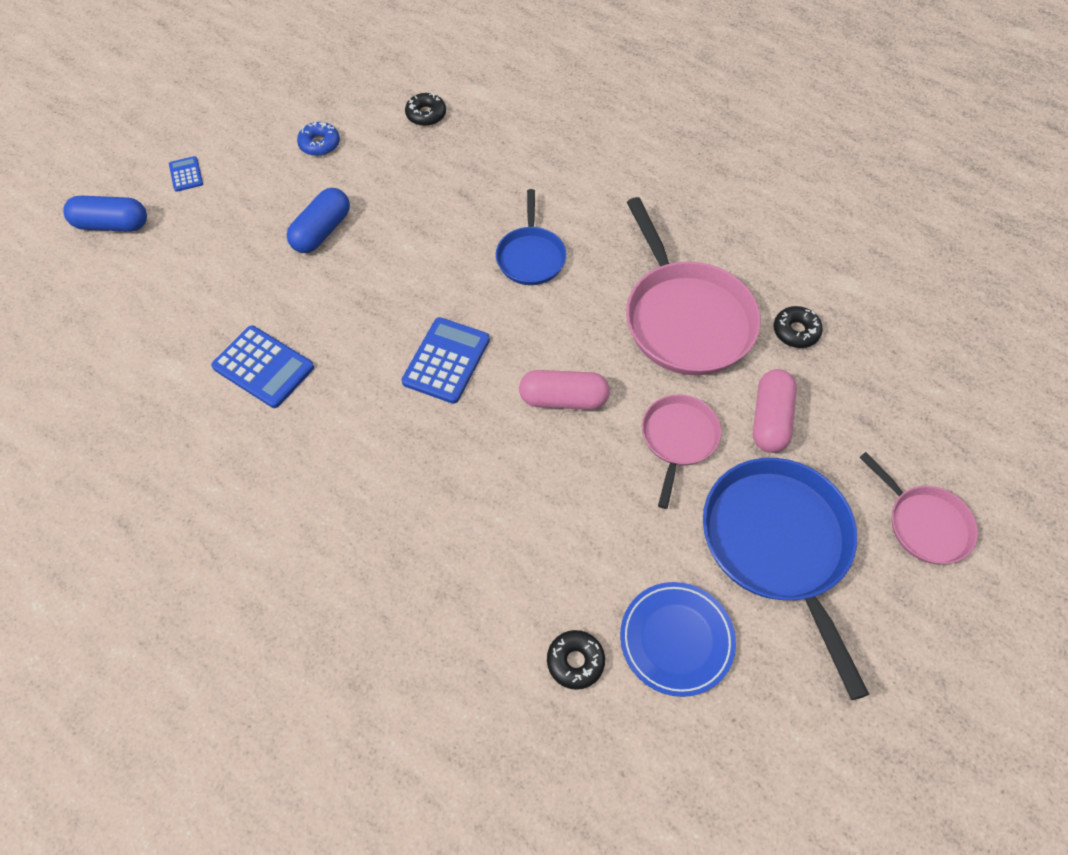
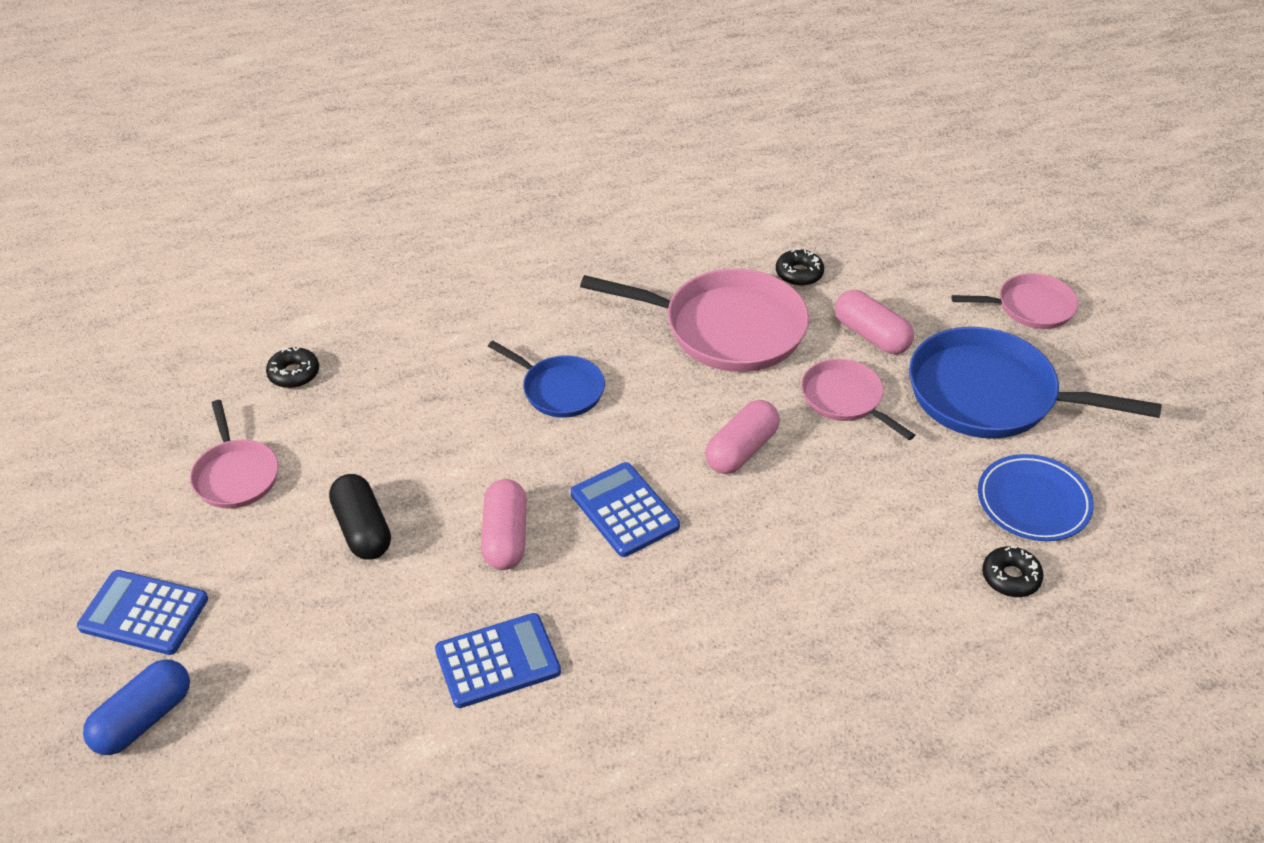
camera: 55 degrees left, 15 degrees down
(186, 174) = (144, 613): blue calculator -> blue calculator, size x1.90
(319, 144) = (235, 475): blue donut -> pink pan
(322, 231) = (362, 530): blue capsule -> black capsule
(370, 308) = (505, 537): none -> pink capsule

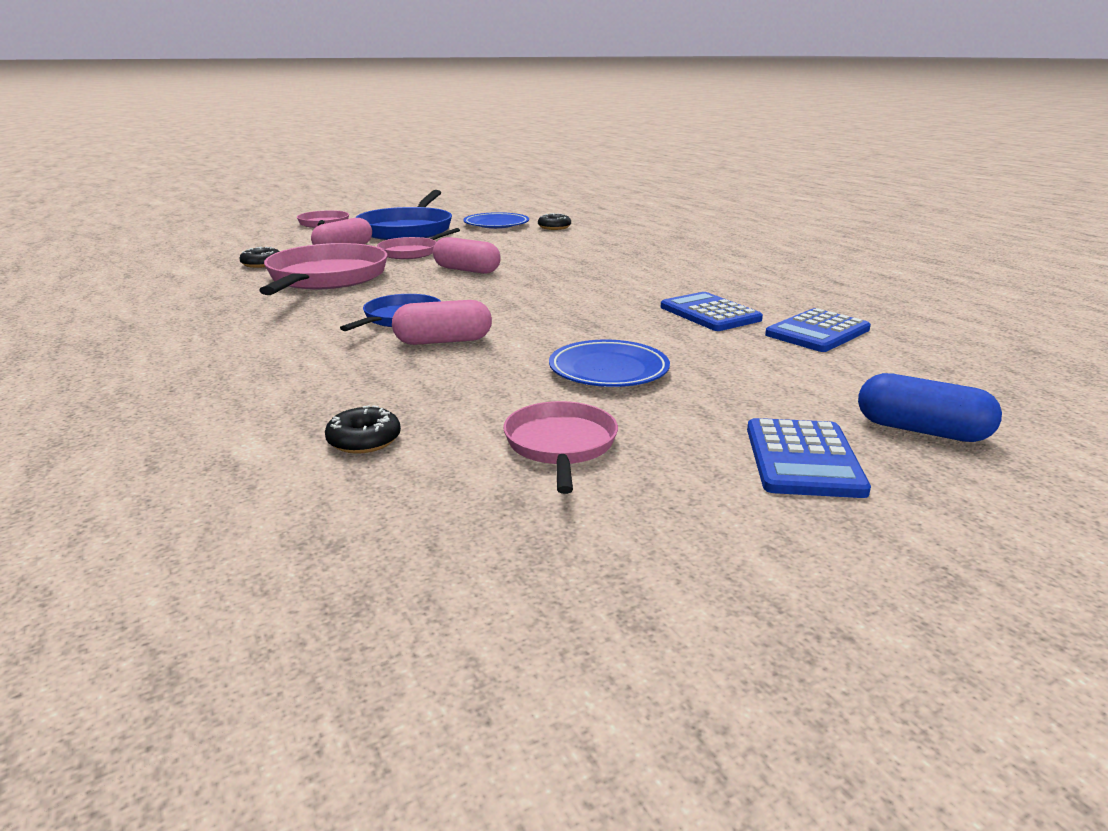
camera: 100 degrees left, 20 degrees down
(235, 475) = (560, 445): pink pan -> pink pan turned 60 degrees counterclockwise
(362, 530) = (608, 370): black capsule -> blue plate
(505, 537) = (586, 321): pink capsule -> pink capsule (443, 341)
(624, 510) = (539, 292): blue calculator -> blue calculator (817, 332)

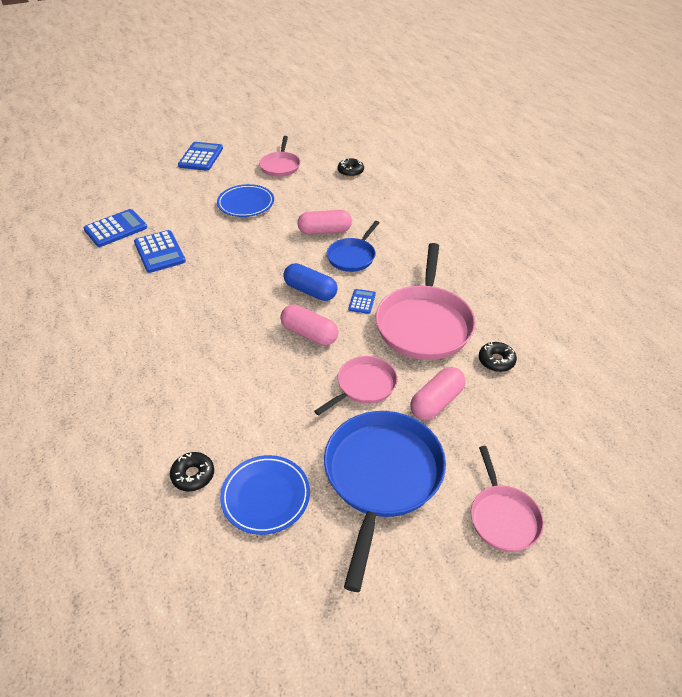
camera: 175 degrees left, 20 degrees up
(398, 288) = (362, 301): none -> blue calculator
(921, 430) = (146, 166): blue capsule -> blue capsule (310, 291)

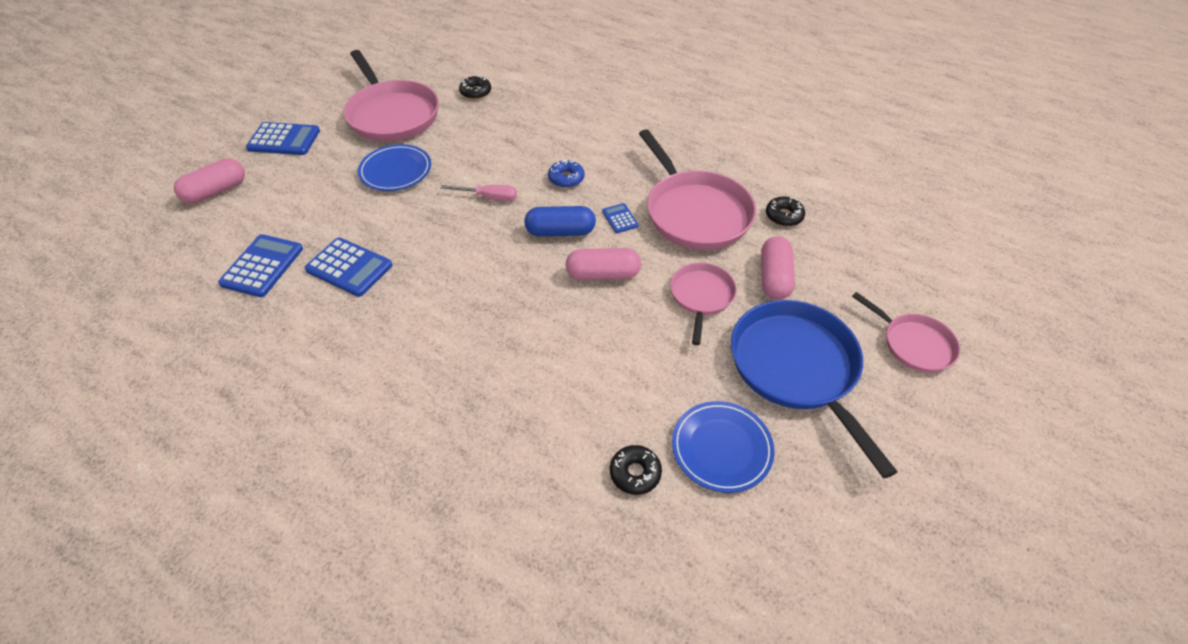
camera: 35 degrees left, 5 degrees up
(201, 157) = (284, 140): blue calculator -> blue calculator turned 120 degrees clockwise
(280, 166) = (392, 115): pink pan -> pink pan, size x1.80
(286, 246) = (488, 197): none -> pink screwdriver
(324, 231) = (512, 165): pink capsule -> pink capsule (216, 191)
(352, 256) = (566, 178): blue pan -> blue donut

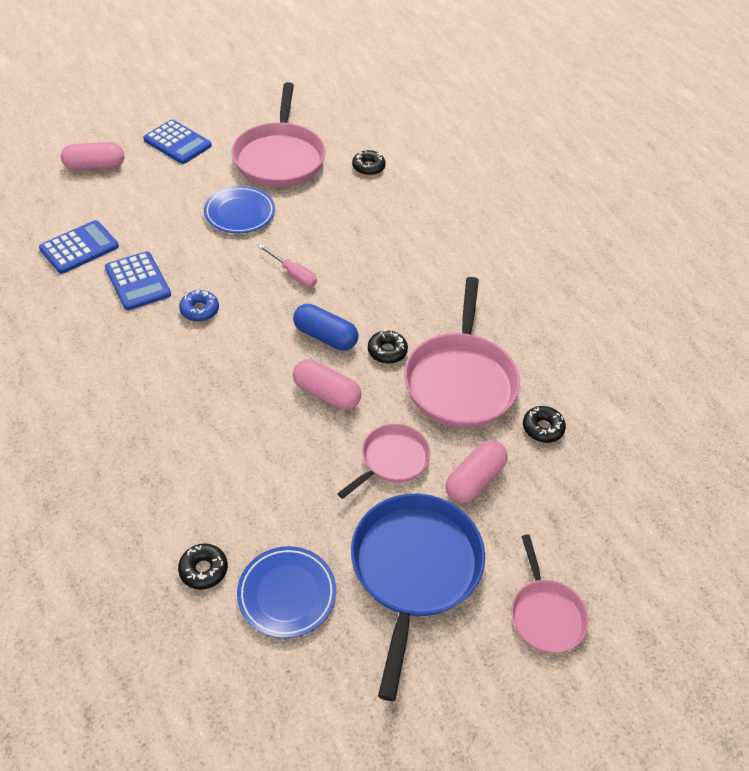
camera: 30 degrees right, 0 degrees up
(566, 178) = (374, 289): blue donut -> blue donut (199, 310)
(620, 218) = (387, 351): blue calculator -> black donut

